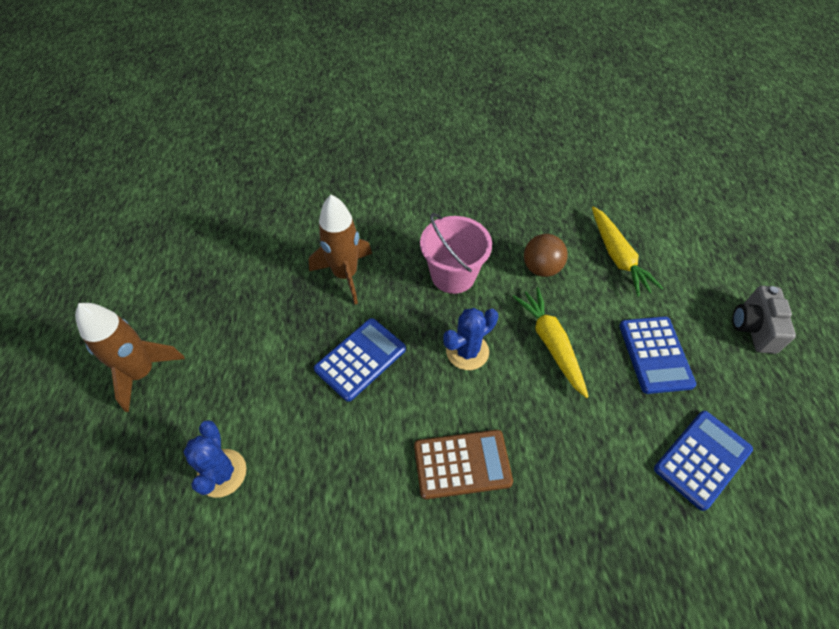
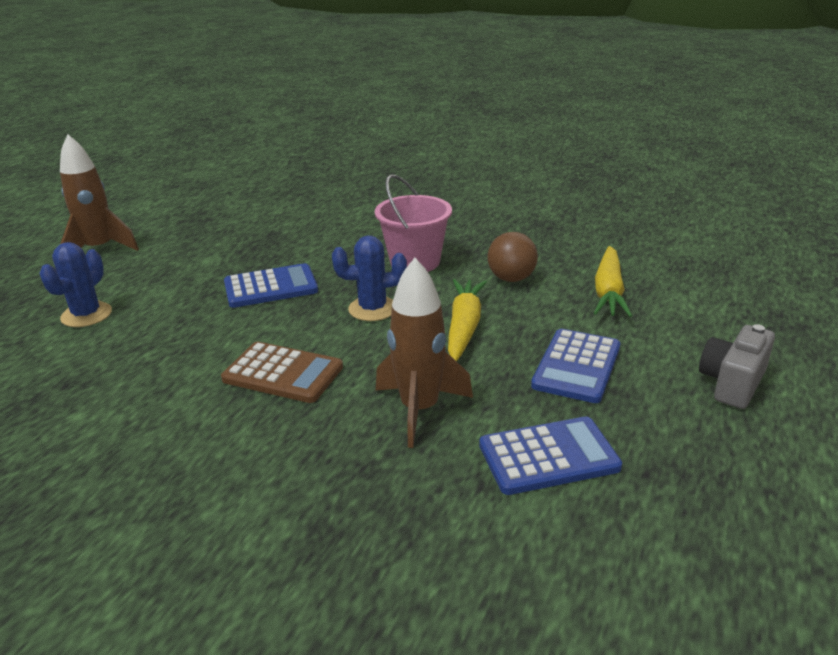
camera: 30 degrees right, 25 degrees down
(345, 275) = (317, 239): brown rocket -> brown rocket (419, 410)

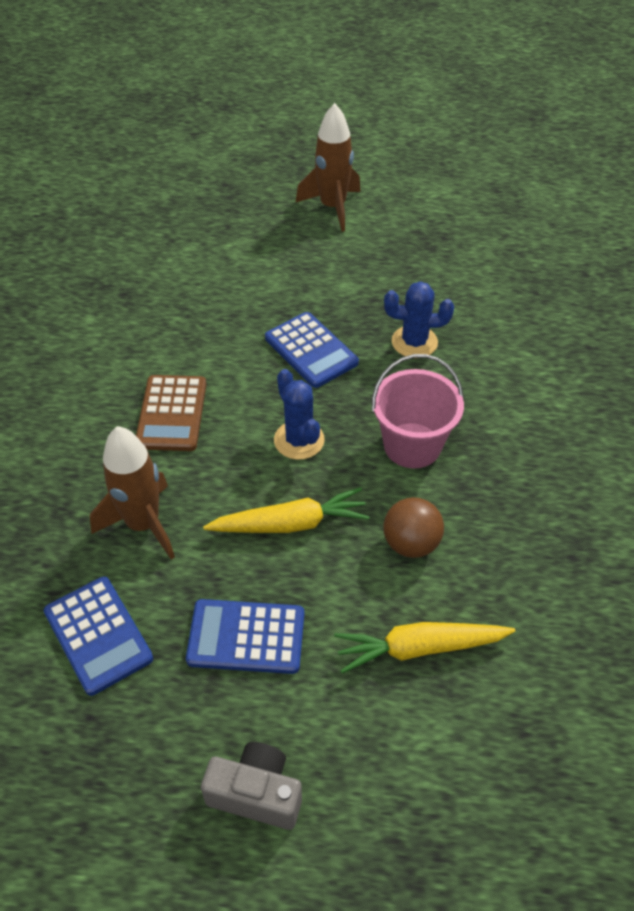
camera: 70 degrees right, 20 degrees up
(86, 315) = (220, 256): blue cactus -> blue cactus (414, 342)

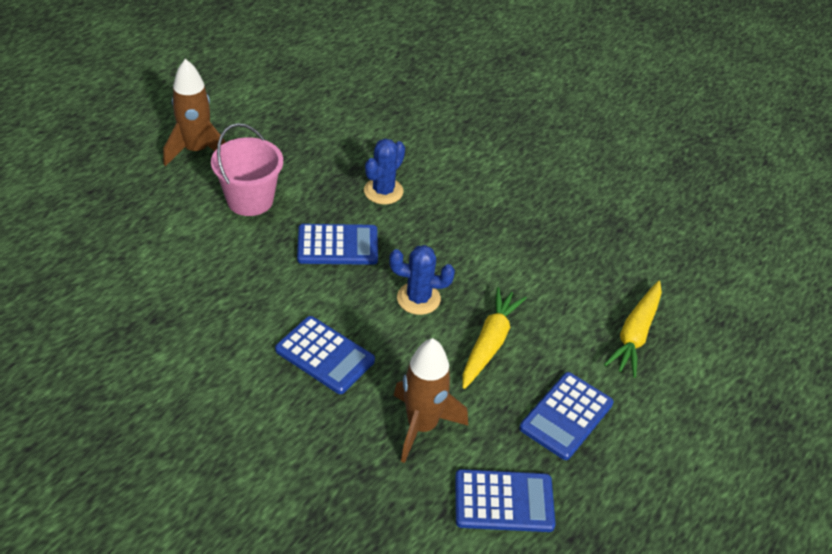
camera: 60 degrees left, 5 degrees down
(172, 413) = (325, 355): brown calculator -> blue calculator
(256, 794) = (687, 471): grey camera -> none
(411, 543) = (554, 293): brown ball -> none
(412, 445) = (474, 246): pink bucket -> pink bucket (250, 200)

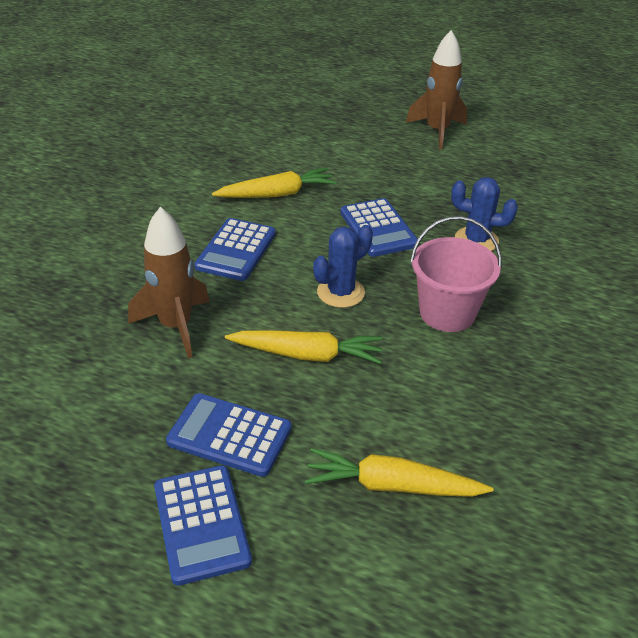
camera: 75 degrees right, 5 degrees down
(243, 300) = (276, 194): none -> yellow carrot
(250, 200) = (399, 170): pink bucket -> pink bucket (447, 313)
(418, 298) = (341, 292): blue cactus -> blue cactus turned 60 degrees clockwise
(504, 501) = (98, 401): blue calculator -> blue calculator (201, 524)

